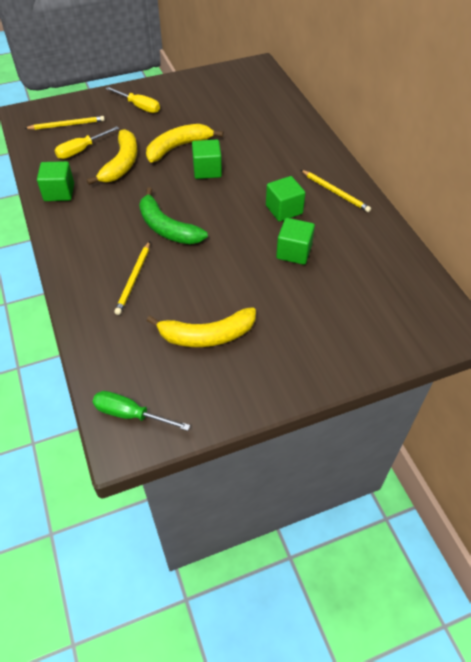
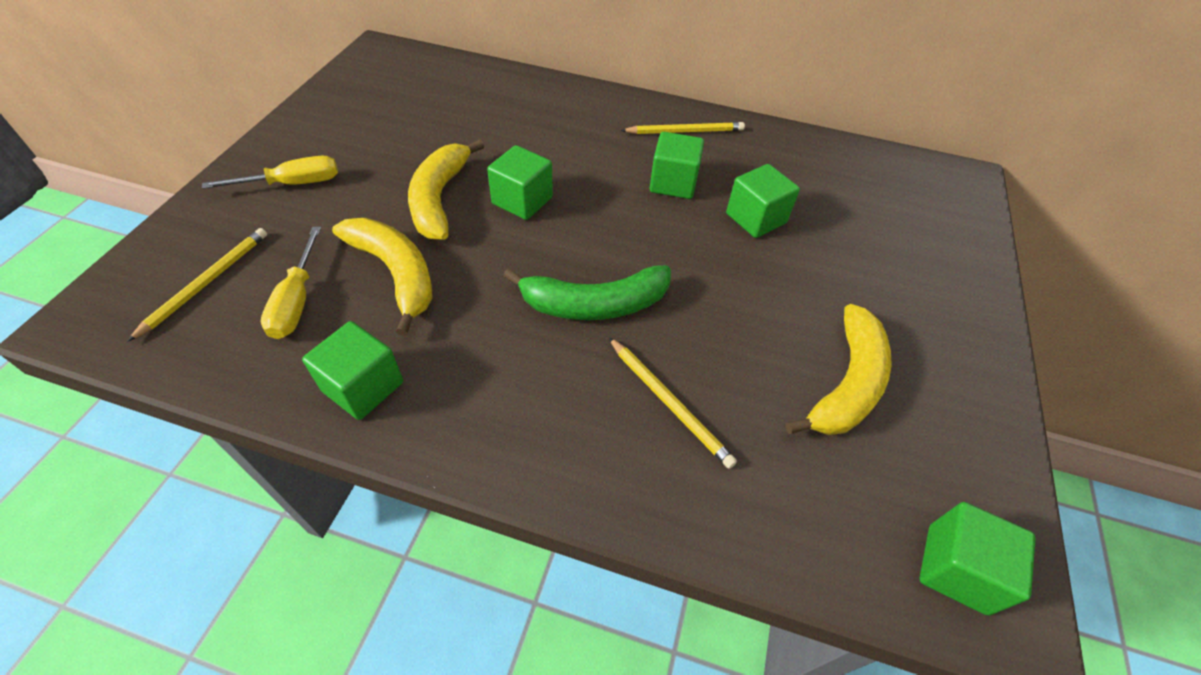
camera: 55 degrees left, 0 degrees up
(130, 414) = (956, 569): green screwdriver -> green cube

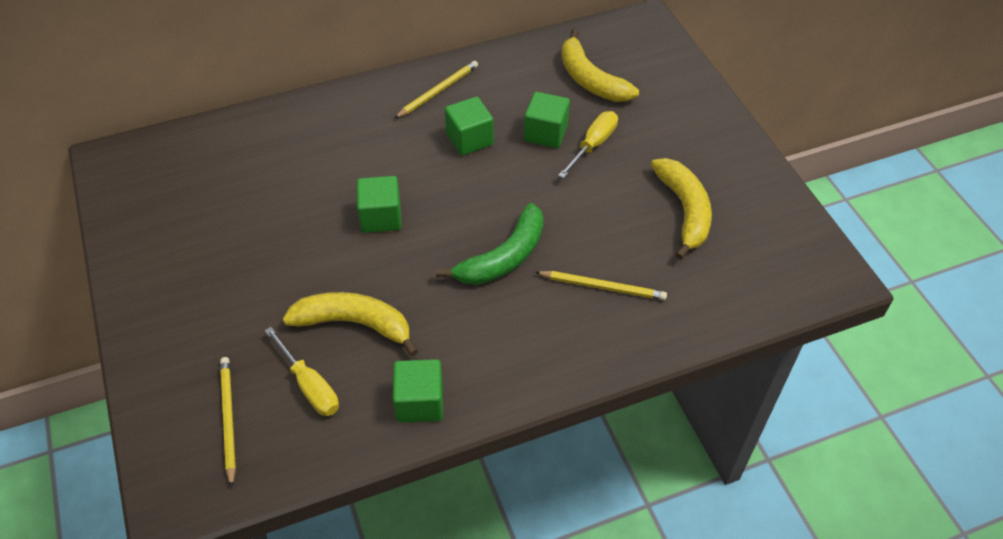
camera: 35 degrees left, 0 degrees up
(293, 184) = (194, 313): yellow screwdriver -> yellow screwdriver (593, 145)
(439, 199) = (320, 253): yellow banana -> yellow banana (590, 79)
(956, 569) = (803, 273): green cube -> none

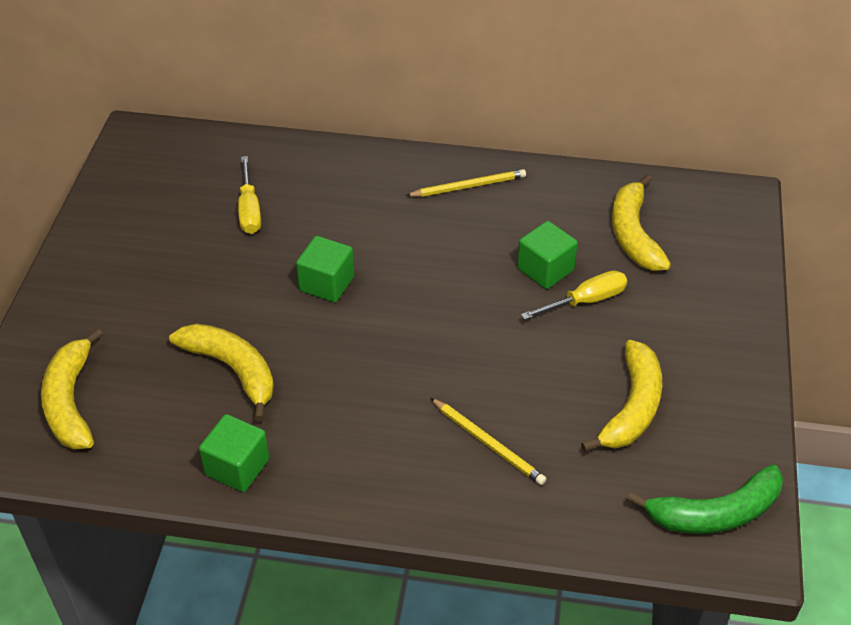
camera: 30 degrees right, 5 degrees down
(228, 419) = (71, 402): yellow pencil -> yellow banana
(310, 386) = (156, 406): yellow screwdriver -> yellow screwdriver (249, 210)
(469, 139) = (464, 245): green cube -> none
(504, 257) = (413, 371): green banana -> green banana (715, 513)

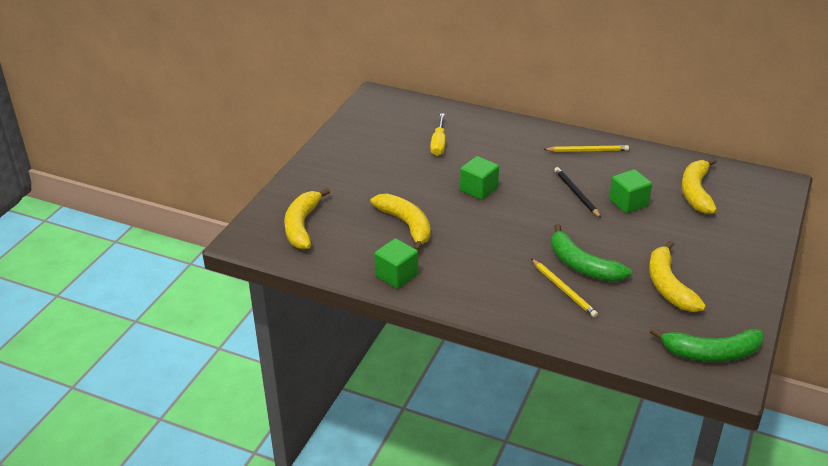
camera: 15 degrees right, 10 degrees down
(469, 266) = (576, 193): none -> black pencil
(505, 394) = (582, 265): none -> green banana
(585, 301) = (652, 224): yellow screwdriver -> none
(632, 407) = (668, 286): yellow banana -> yellow banana turned 135 degrees clockwise

